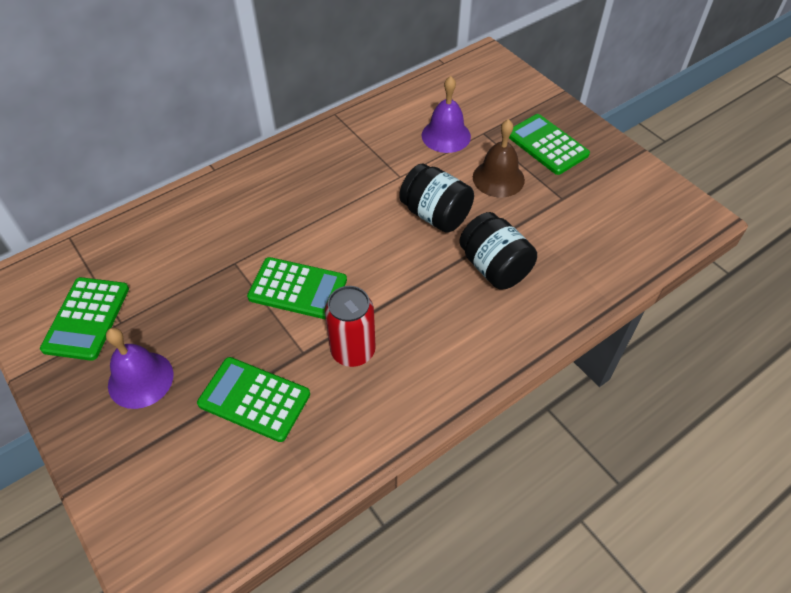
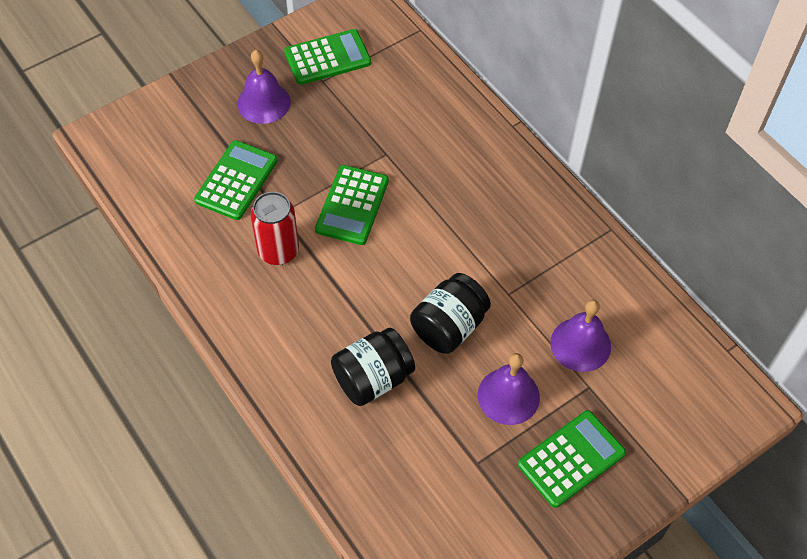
camera: 90 degrees right, 5 degrees up
(86, 318) = (327, 58): green calculator -> green calculator turned 150 degrees clockwise
(498, 178) = (508, 396): brown bell -> purple bell

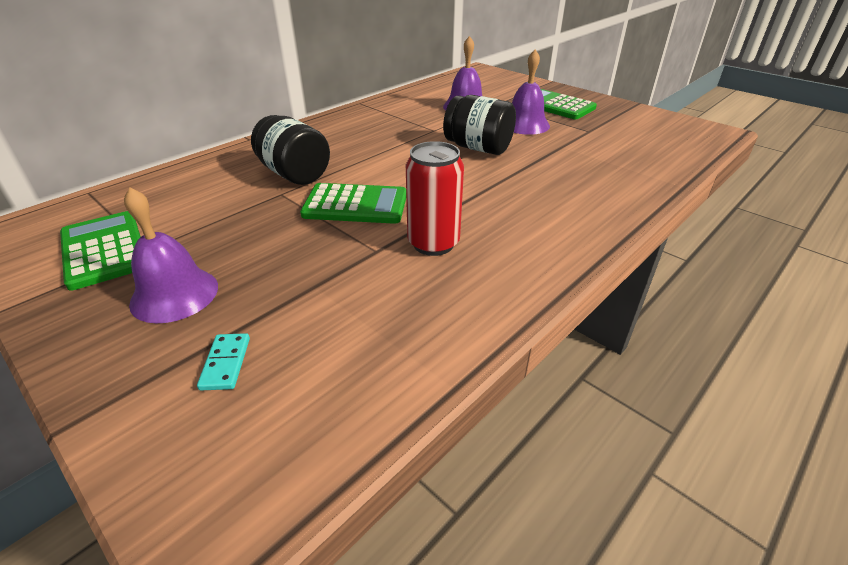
camera: 100 degrees left, 20 degrees down
(192, 133) = (226, 363): none -> turquoise domino
(236, 180) = (326, 295): green calculator -> none
(373, 378) = (552, 174): black jar -> black jar (294, 174)

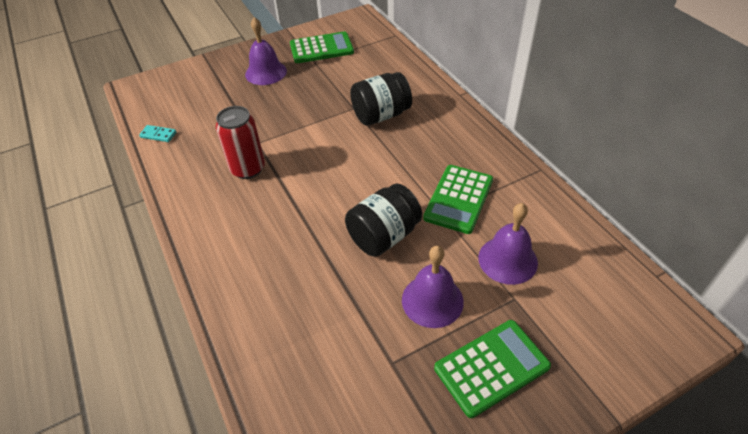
camera: 110 degrees right, 10 degrees up
(226, 363) = (206, 88): turquoise domino -> turquoise domino (158, 135)
(355, 205) = (317, 140): green calculator -> green calculator (458, 199)

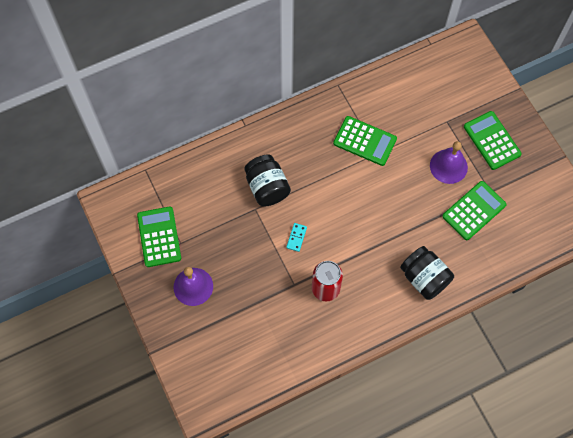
camera: 90 degrees left, 20 degrees up
(158, 135) = (277, 370): turquoise domino -> turquoise domino (296, 237)
(355, 336) = (474, 211): none -> green calculator
(384, 236) = (397, 191): black jar -> black jar (424, 278)
(507, 260) = (418, 120): purple bell -> none

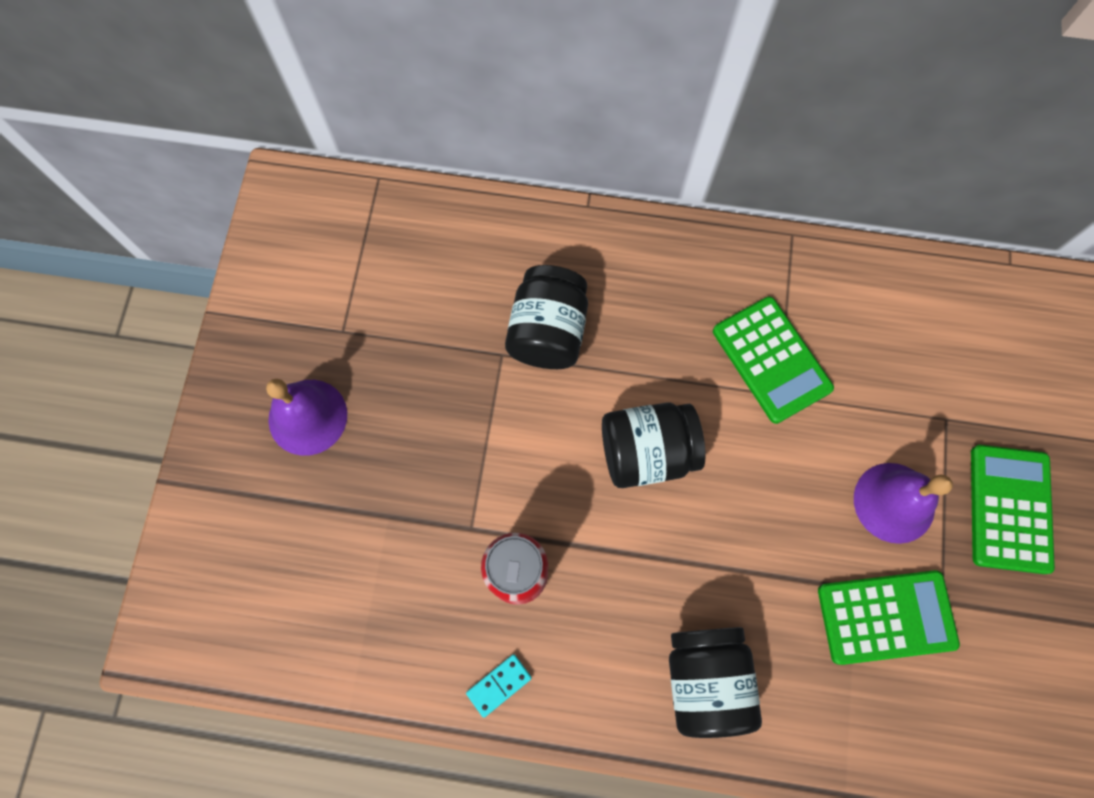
camera: 35 degrees right, 5 degrees up
(159, 237) = (317, 299): green calculator -> none
(296, 237) = (534, 450): turquoise domino -> turquoise domino (499, 685)
(341, 209) = (646, 452): none -> black jar

